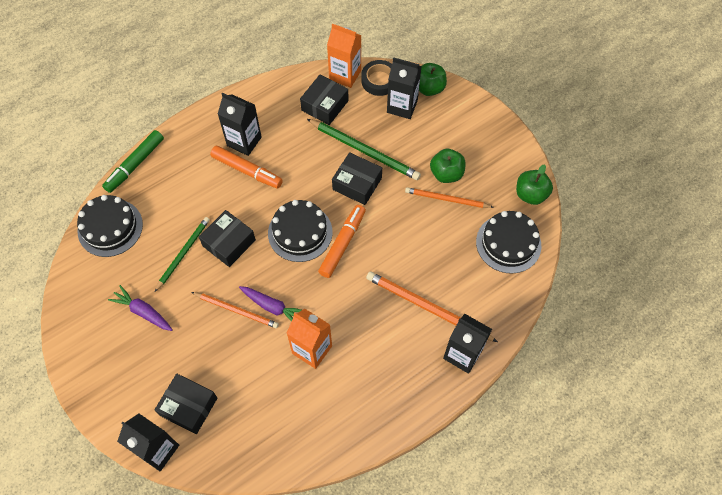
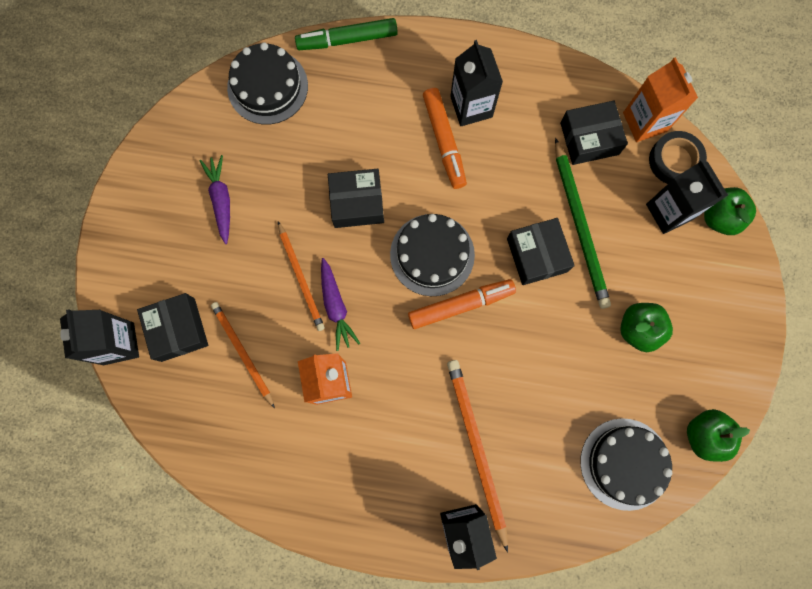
camera: 45 degrees right, 15 degrees up
(183, 253) = (307, 174): green pencil -> none
(446, 199) = (610, 357): orange pencil -> orange pencil (242, 352)

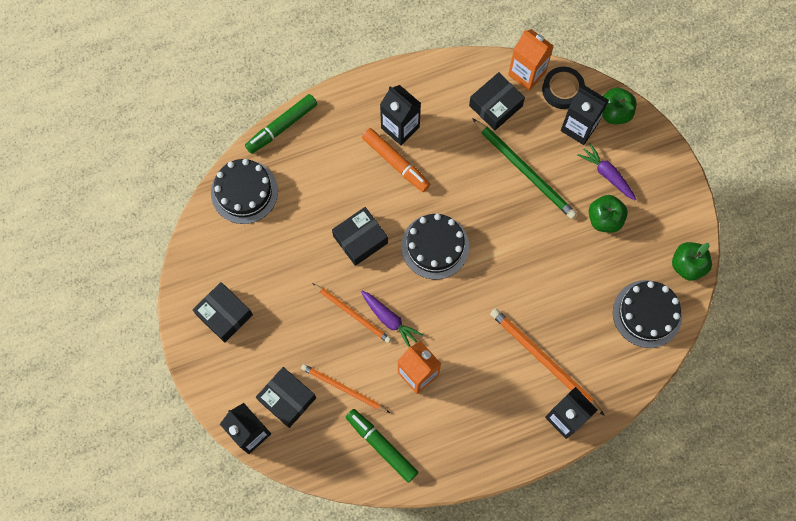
camera: 30 degrees left, 5 degrees down
(221, 200) = (261, 291): purple carrot -> purple carrot (607, 174)
(244, 439) = (381, 446): none -> green marker
(461, 305) = (475, 270): orange marker -> none
(537, 255) = (507, 206): black box -> black box (224, 315)

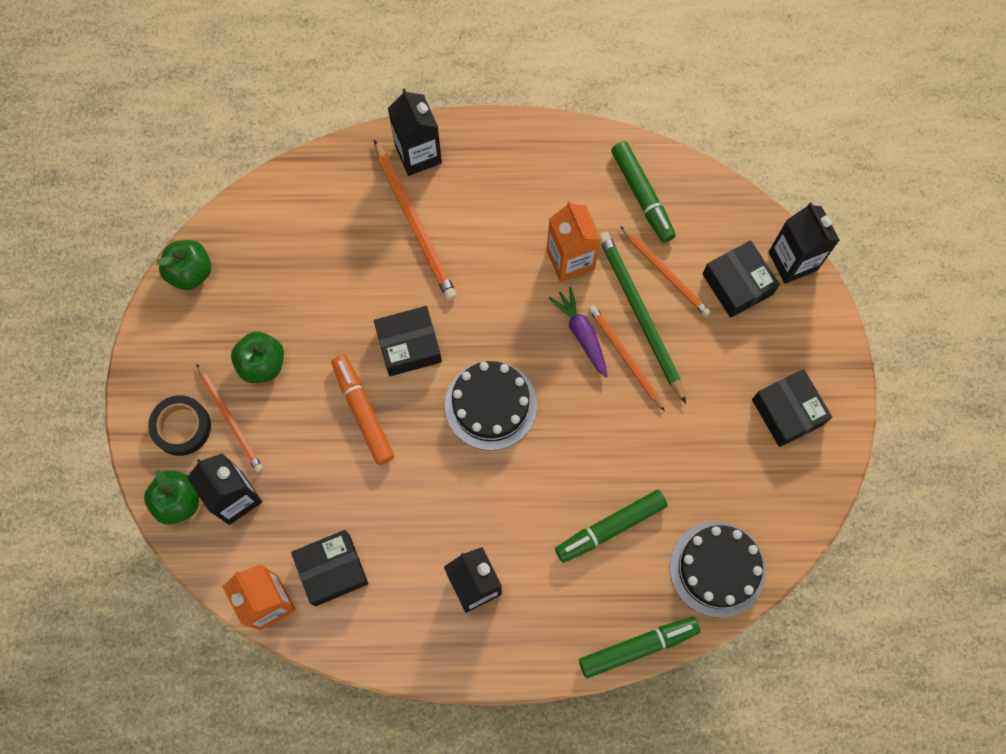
camera: 160 degrees left, 0 degrees up
(324, 193) = (610, 528): none -> green marker
(360, 239) = (583, 448): black box -> black box (409, 345)
(396, 162) = (499, 536): orange marker -> orange marker (363, 412)
(525, 170) = (333, 464): green pencil -> green pencil (640, 314)
(562, 90) = (231, 560): black tape -> black tape (181, 427)
(607, 174) = (230, 420): purple carrot -> orange pencil
(647, 313) = (268, 234): black cake -> none

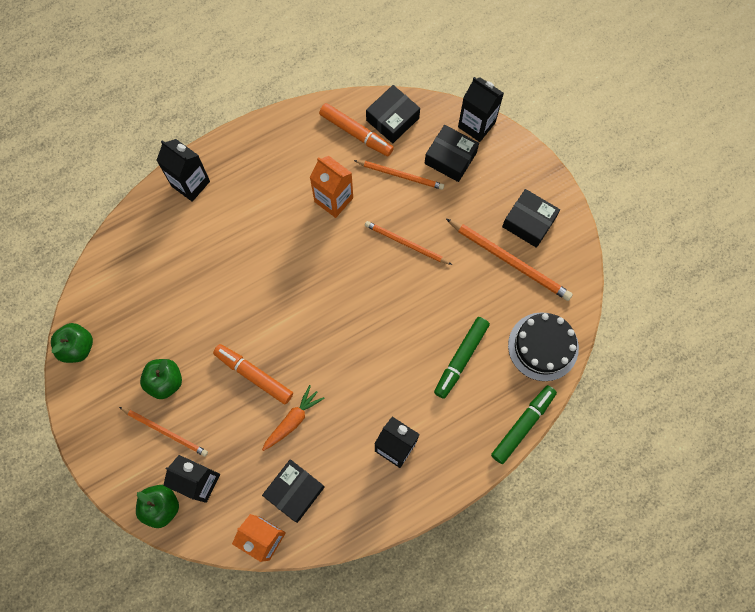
camera: 30 degrees left, 0 degrees up
(181, 427) = (133, 455): black tape -> none
(376, 488) = (293, 420): none -> orange carrot
(409, 345) = (259, 314): black box -> black box (392, 119)
(415, 223) = (215, 231): orange pencil -> orange pencil (510, 261)
(490, 405) = (337, 323): black cake -> none
(581, 334) = (369, 244): purple carrot -> none
(640, 314) = (400, 211): green pencil -> none
(642, 195) = (356, 133): green marker -> orange marker

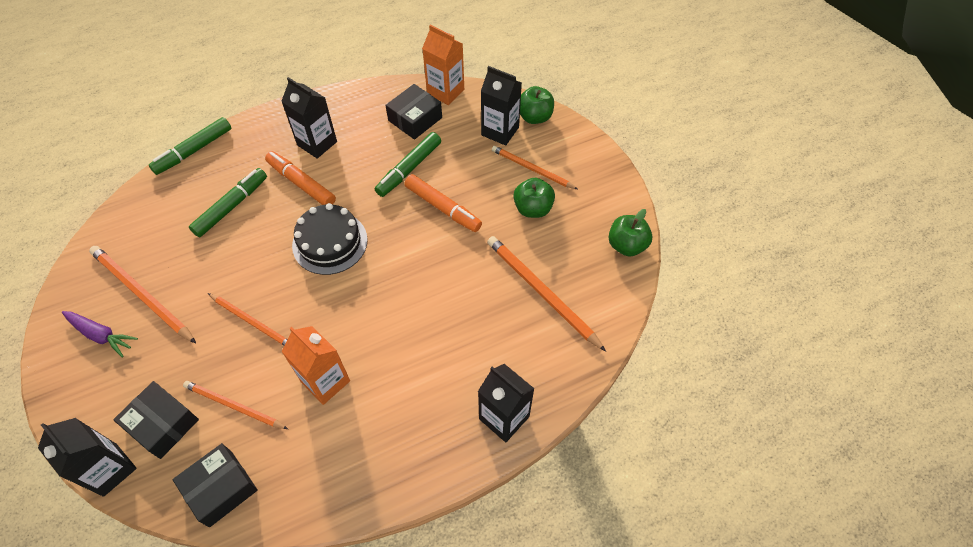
camera: 175 degrees left, 15 degrees down
(159, 292) = (541, 292): none -> orange pencil
(293, 420) = (409, 169): orange carrot -> green marker
(356, 133) = (275, 471): orange marker -> orange marker (301, 183)
(529, 222) = (101, 335): black box -> purple carrot
(543, 346) = (145, 211): black cake -> black cake (330, 242)

